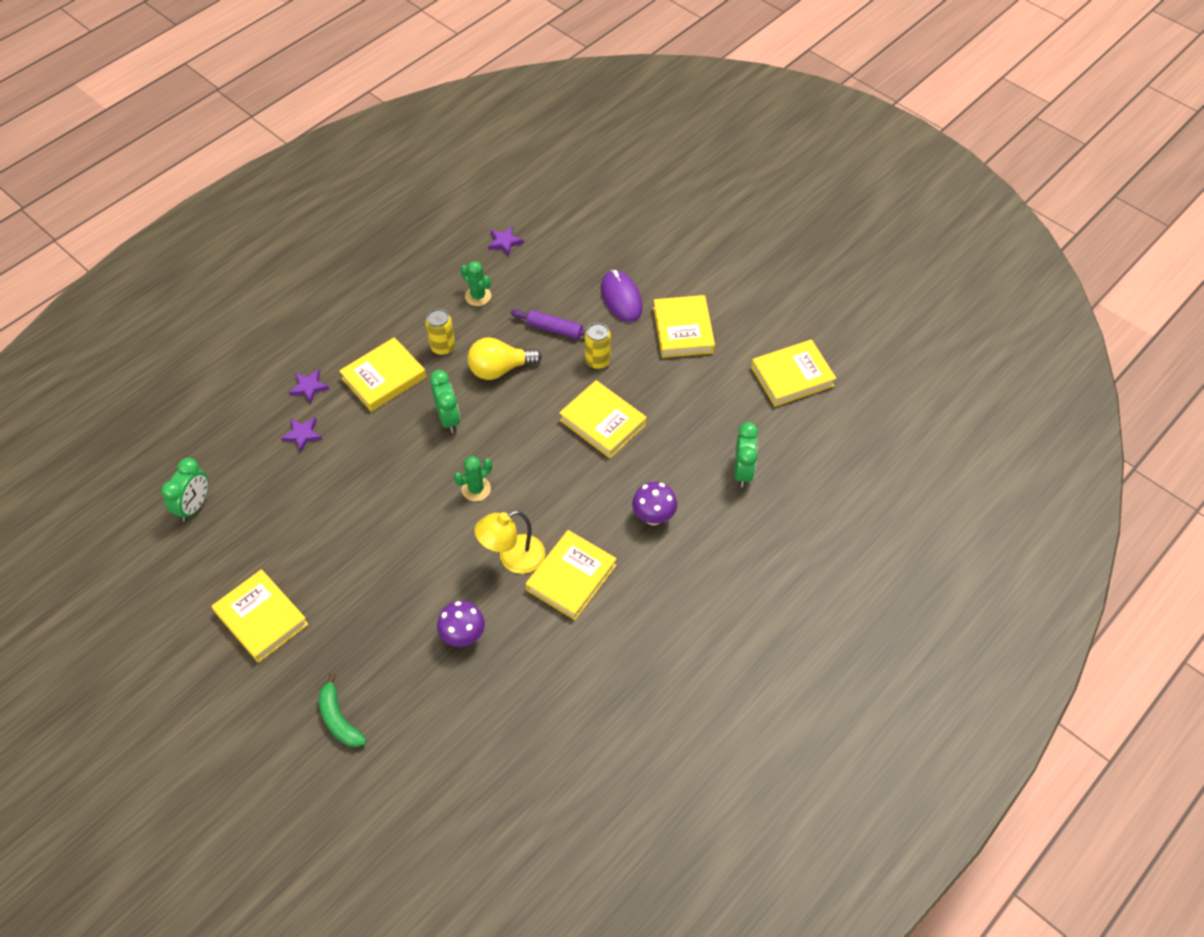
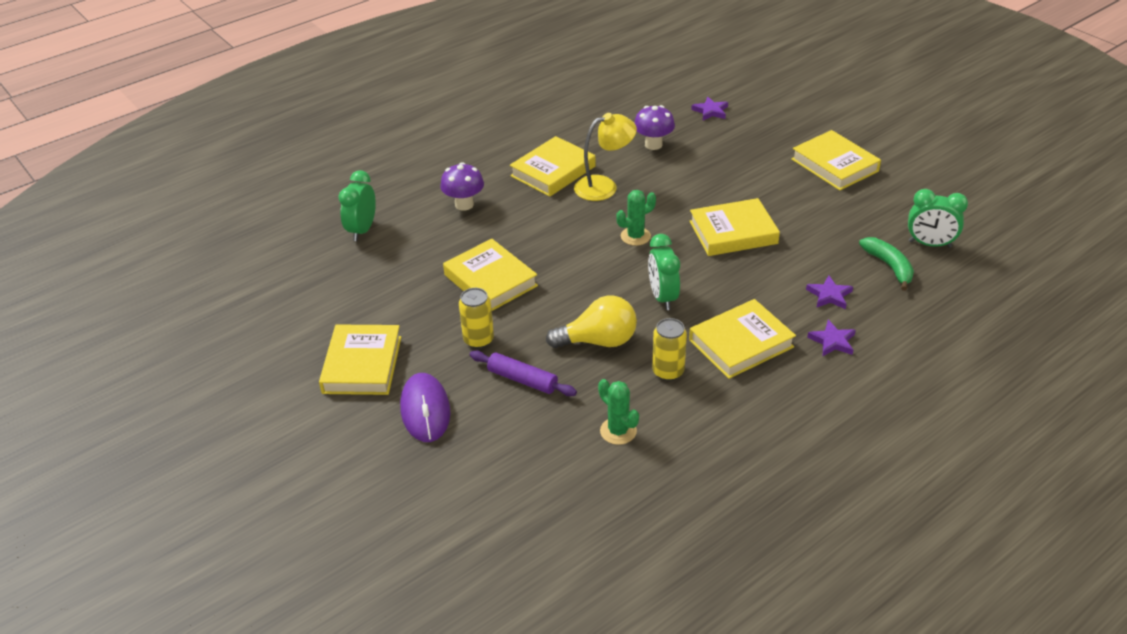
camera: 170 degrees left, 15 degrees down
(194, 506) = (929, 244): green clock -> green clock turned 105 degrees counterclockwise
(339, 719) = (755, 110): green banana -> green banana (889, 266)
(504, 242) = (571, 508): purple star -> purple star (710, 111)
(792, 376) = (262, 305): yellow book -> yellow book (733, 232)

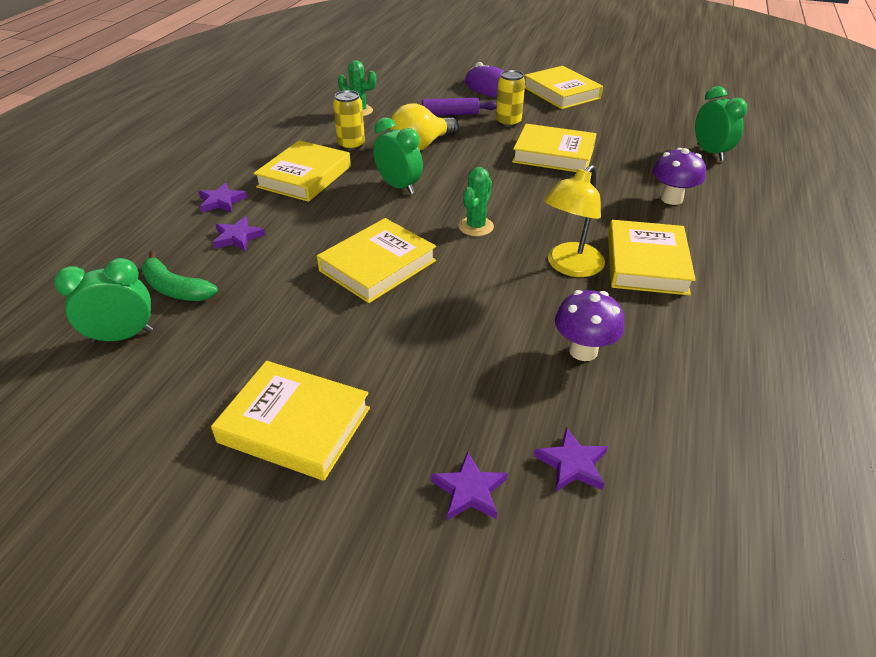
camera: 145 degrees right, 0 degrees up
(765, 118) = (469, 490): none -> purple star

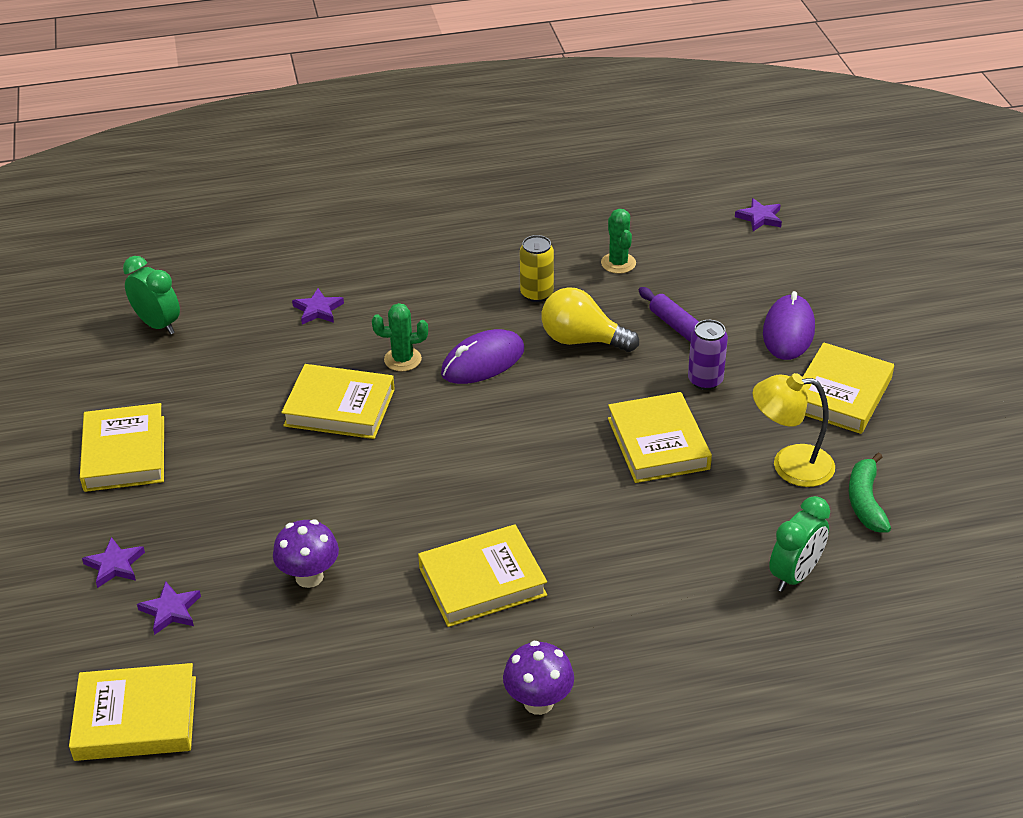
camera: 60 degrees right, 0 degrees up
(175, 289) = (227, 317): green banana -> green banana (865, 501)
(221, 201) = (363, 271): purple star -> purple star (760, 218)
(304, 176) = (447, 295): yellow book -> yellow book (136, 718)
(399, 187) = (483, 362): green clock -> purple mouse
(476, 226) = (453, 441): green cactus -> green cactus (402, 359)
(508, 122) = (705, 380): yellow can -> purple can
(569, 267) = (433, 528): yellow lamp -> yellow lamp (790, 465)
(671, 199) = (637, 568): purple mushroom -> purple mushroom (538, 702)

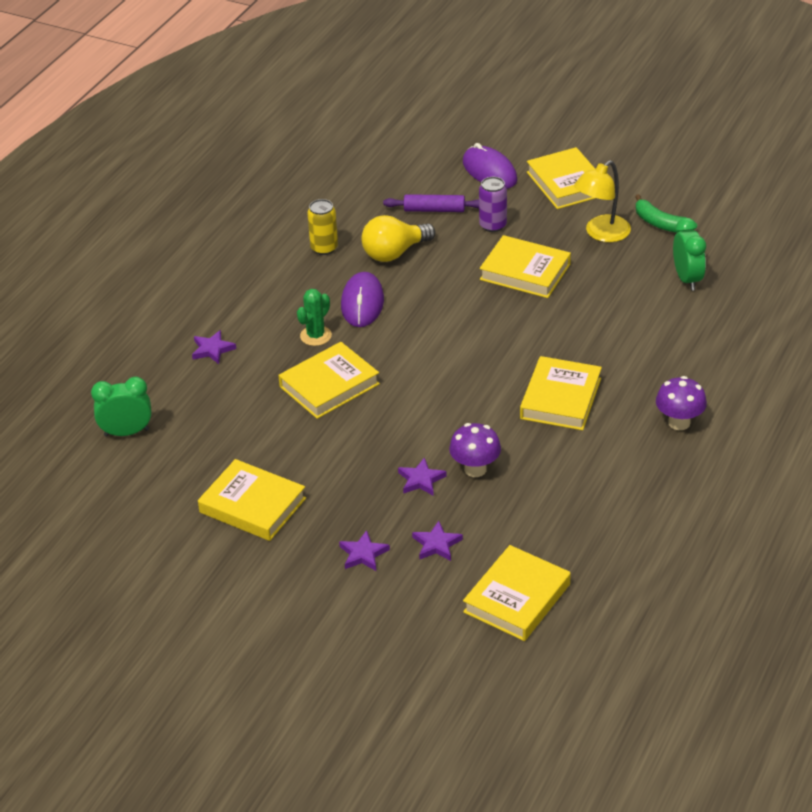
camera: 50 degrees left, 0 degrees up
(618, 263) = (338, 200): green cactus -> none
(760, 218) = (370, 123): purple star -> purple star (421, 480)

